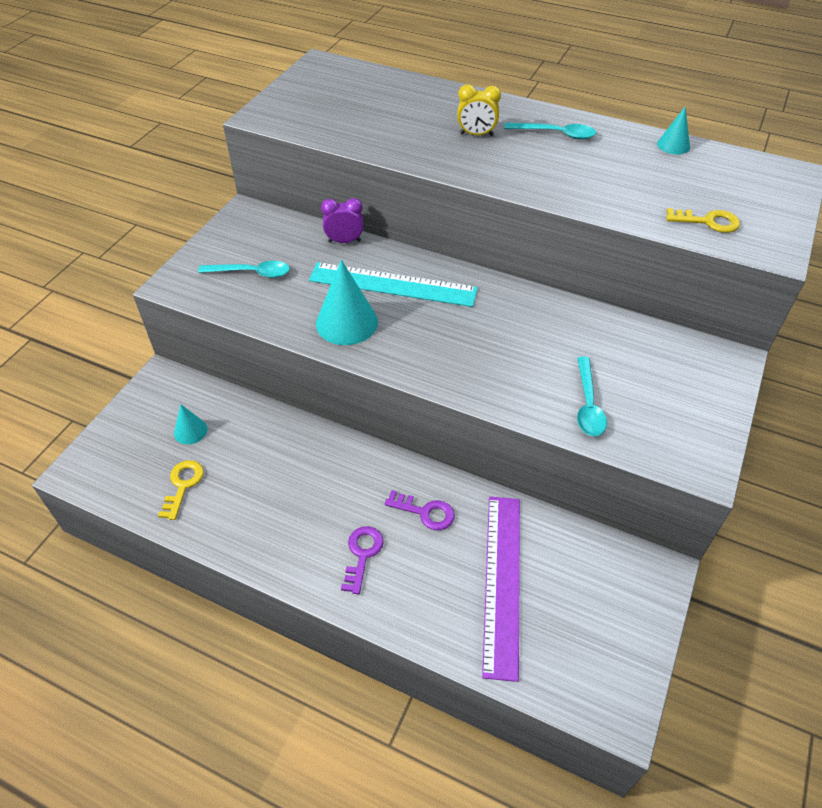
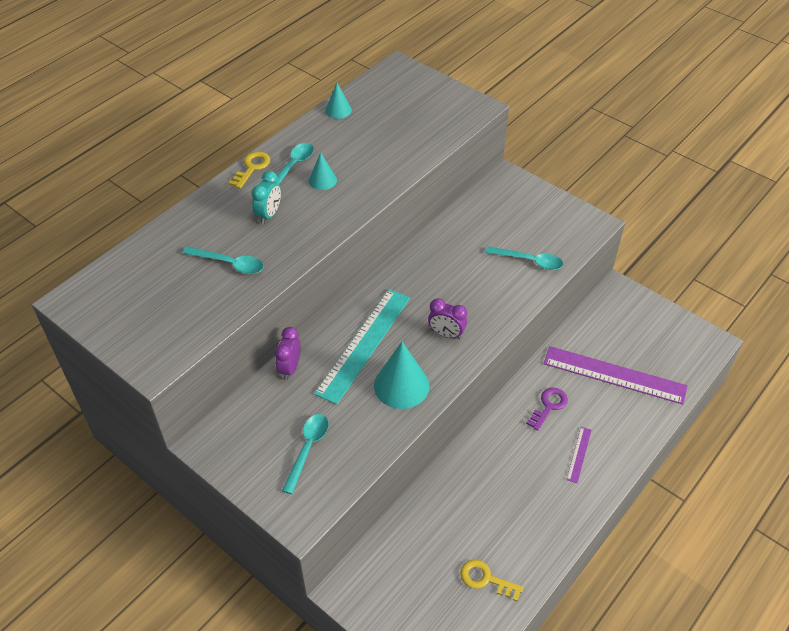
camera: 75 degrees left, 0 degrees up
(190, 431) = (423, 568): turquoise cone -> turquoise cone (322, 180)
(362, 554) = (579, 454): purple key -> purple ruler
(397, 127) = (229, 264): none -> turquoise spoon
(431, 346) = (446, 334): none -> purple clock
(476, 134) = (269, 214): yellow clock -> turquoise clock
(708, 221) = (437, 125): yellow key -> yellow key (252, 168)

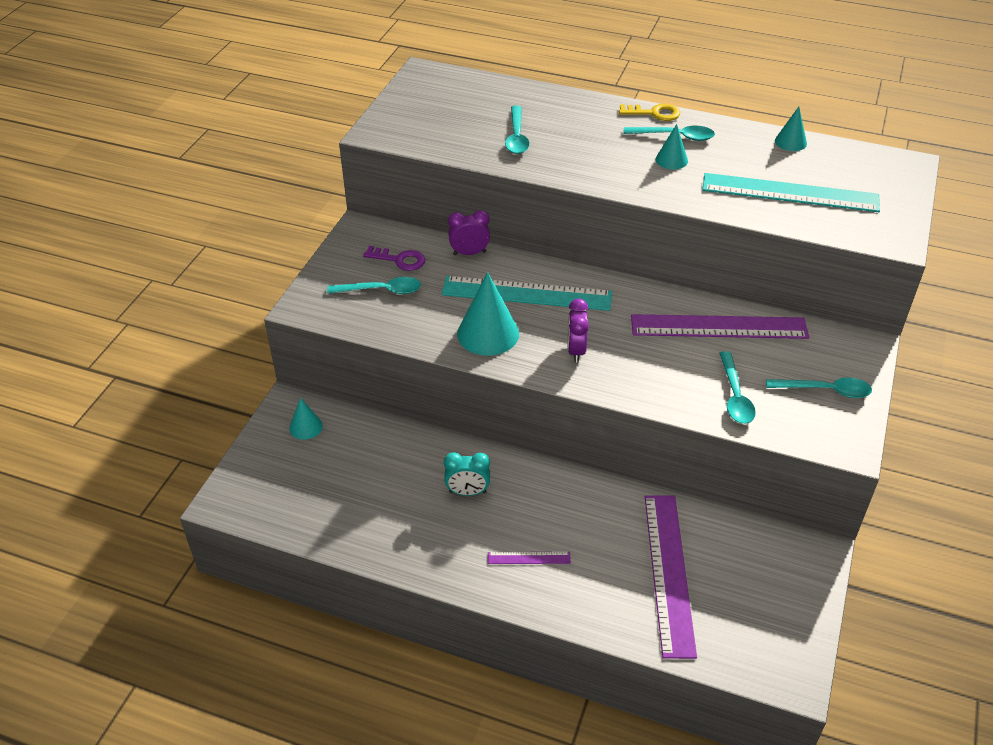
camera: 70 degrees right, 5 degrees down
(269, 214) = (597, 141): turquoise clock -> turquoise clock (467, 492)
(381, 583) = (306, 427): none -> turquoise cone
(400, 134) = (790, 193): none -> turquoise ruler
(456, 243) = (718, 327): none -> purple ruler
(485, 579) = (336, 507): yellow key -> none
(541, 214) = (825, 390): none -> turquoise spoon
(549, 406) = (584, 515): purple key -> purple key (400, 260)

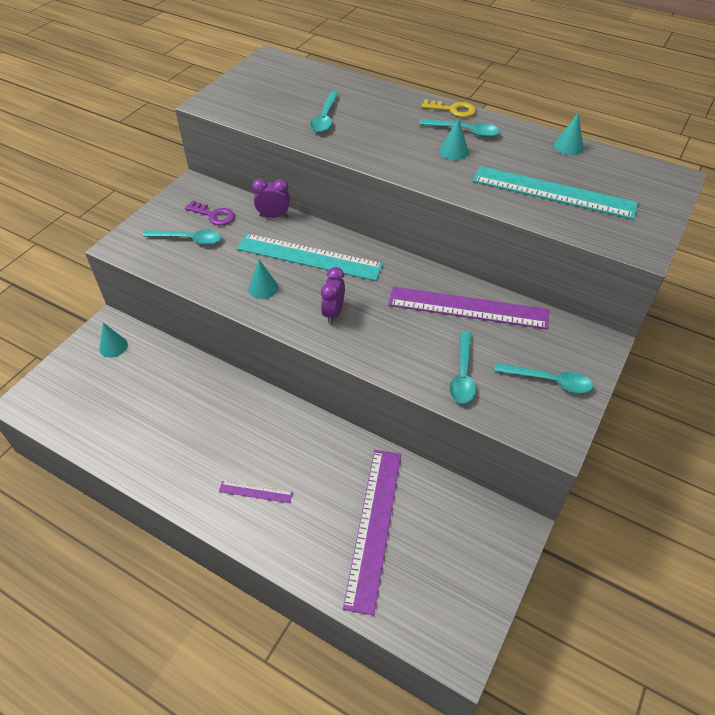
camera: 10 degrees right, 5 degrees up
(467, 492) = (224, 423): turquoise clock -> none
(488, 333) = (263, 288): turquoise cone -> turquoise cone, size x0.55

